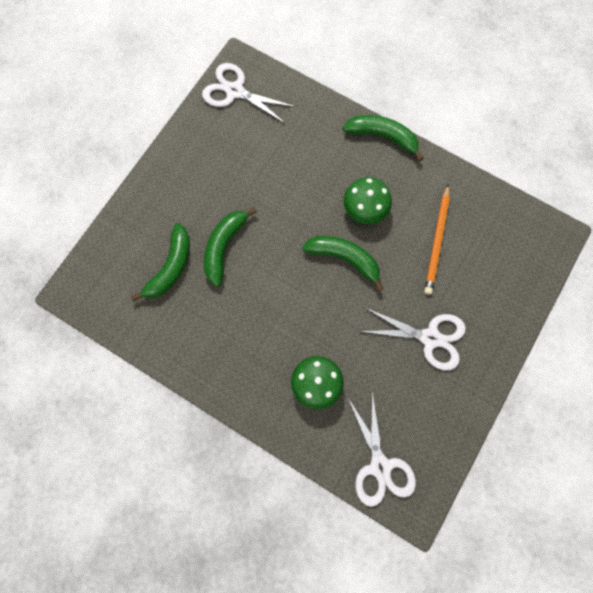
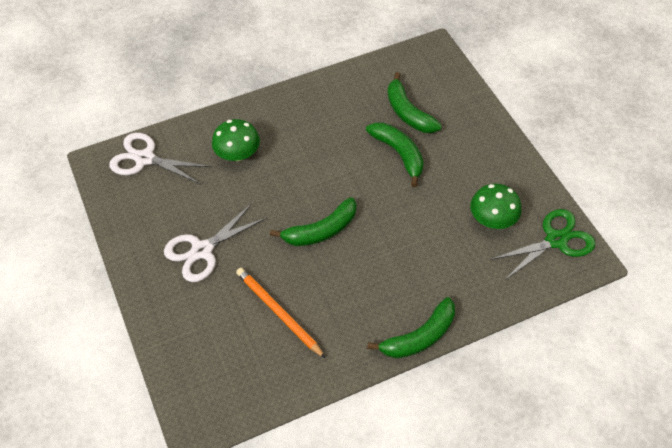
camera: 125 degrees right, 20 degrees down
(235, 91) = (556, 240): white scissors -> green scissors
(365, 209) = (355, 274): green mushroom -> green mushroom (492, 219)

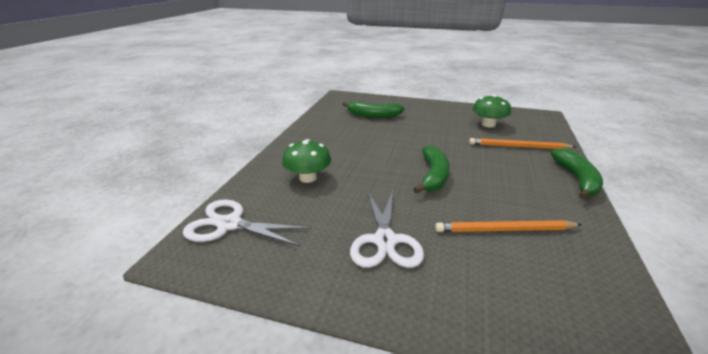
camera: 50 degrees left, 25 degrees down
(145, 159) = (229, 224): white scissors -> white scissors turned 45 degrees clockwise
(399, 154) = (401, 128): green banana -> none
(455, 268) = (519, 147): none -> orange pencil
(556, 240) = (522, 117): green scissors -> none

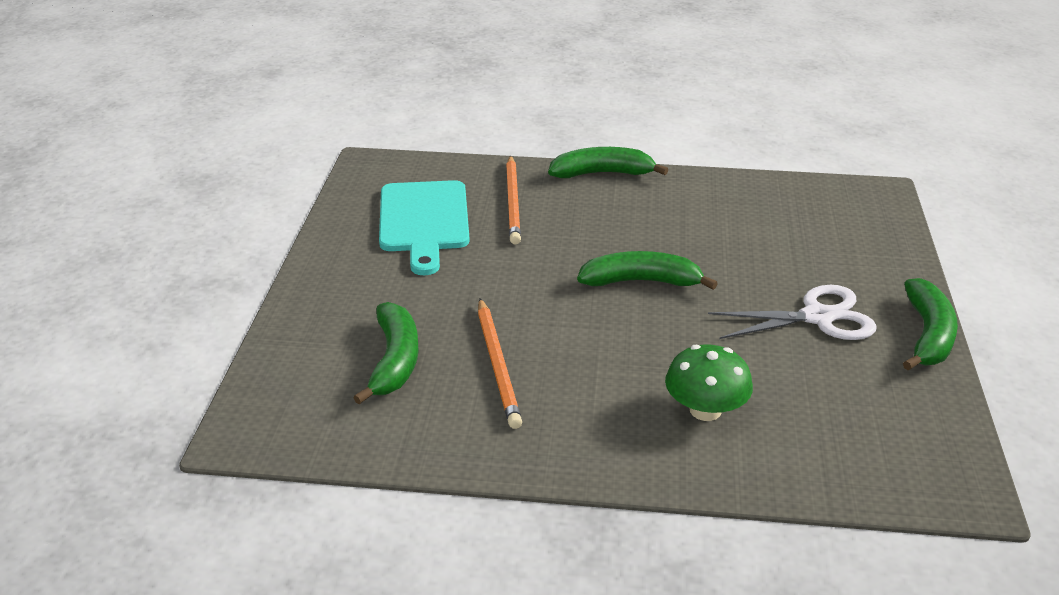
camera: 100 degrees left, 5 degrees up
(229, 224) = (873, 465): white scissors -> none
(347, 302) = (927, 335): none -> green banana
(488, 124) = (424, 221): green mushroom -> turquoise cutting board
(505, 230) = (745, 234): orange pencil -> orange pencil (498, 364)

